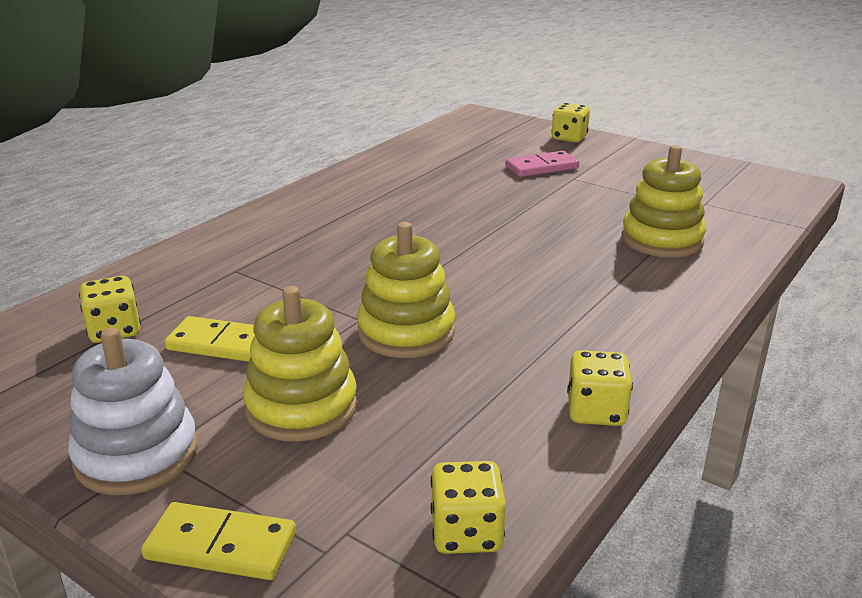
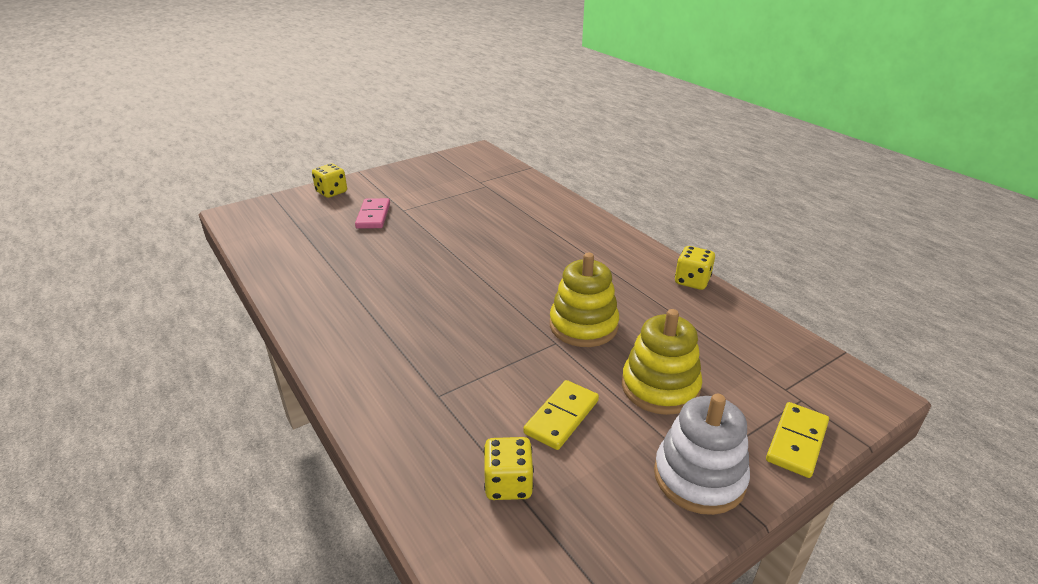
camera: 70 degrees left, 5 degrees up
(466, 533) = (788, 347): yellow dice -> none
(662, 240) = (518, 208): yellow stacking toy -> none

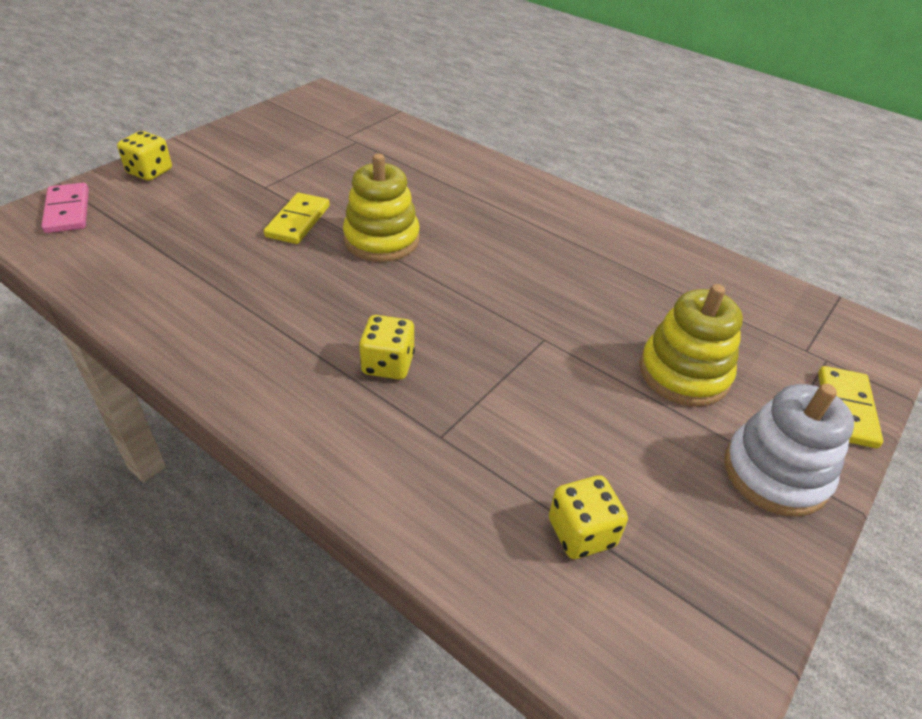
camera: 20 degrees left, 10 degrees up
(373, 216) = (227, 200): pink domino -> pink domino (67, 211)
(562, 417) = (598, 433): yellow domino -> yellow domino (298, 221)
(583, 326) = (564, 312): yellow stacking toy -> yellow stacking toy (381, 240)
(692, 281) = (653, 236): yellow dice -> yellow dice (388, 364)

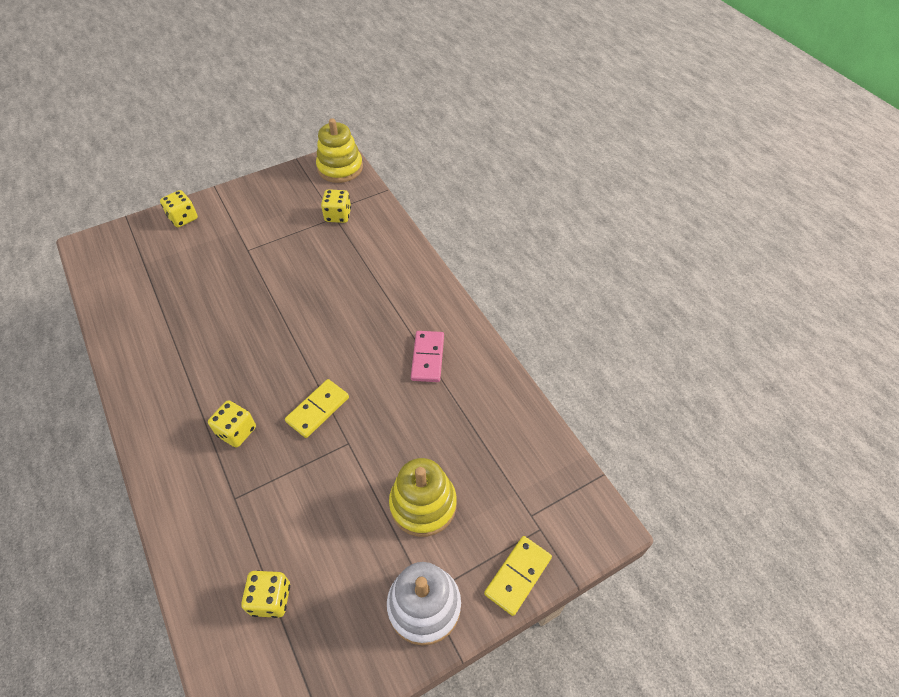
camera: 25 degrees right, 10 degrees up
(67, 211) = (119, 244): pink domino -> pink domino (427, 358)
(298, 221) = (251, 289): yellow domino -> yellow domino (318, 410)
(359, 139) = (338, 215): none -> yellow dice
(381, 240) = (295, 321): yellow stacking toy -> yellow stacking toy (340, 168)

